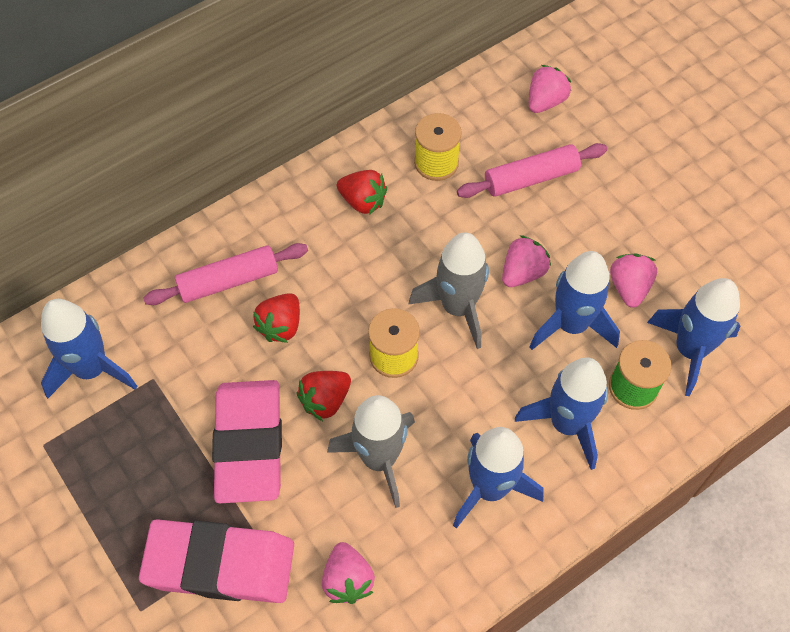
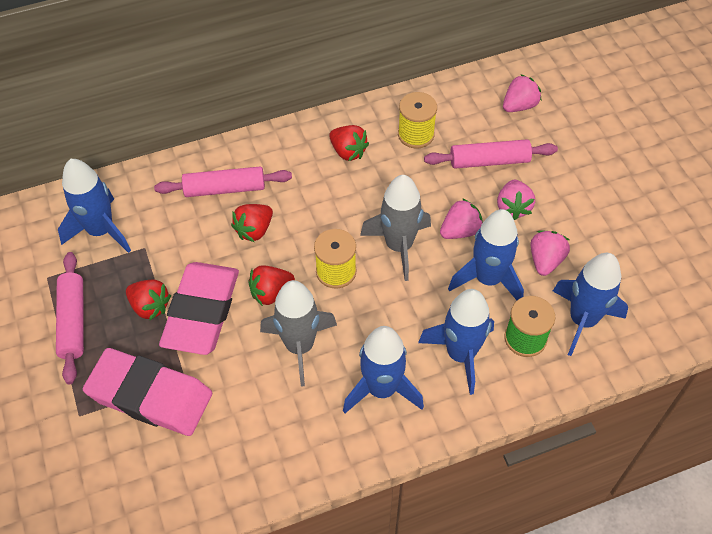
camera: 15 degrees right, 5 degrees down
(95, 494) = (73, 321): none -> pink rolling pin
(184, 452) = (150, 306): none -> red strawberry
(347, 580) = (245, 432): pink strawberry -> pink strawberry (513, 207)

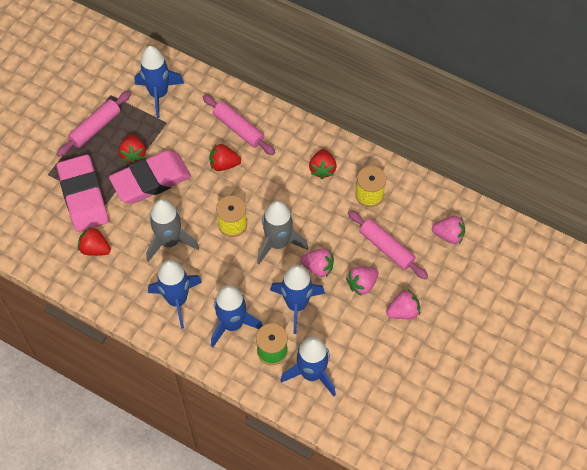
camera: 50 degrees right, 5 degrees up
(271, 293) = (191, 203): red strawberry -> red strawberry (95, 249)
(545, 260) = (337, 327): pink strawberry -> pink strawberry (403, 311)

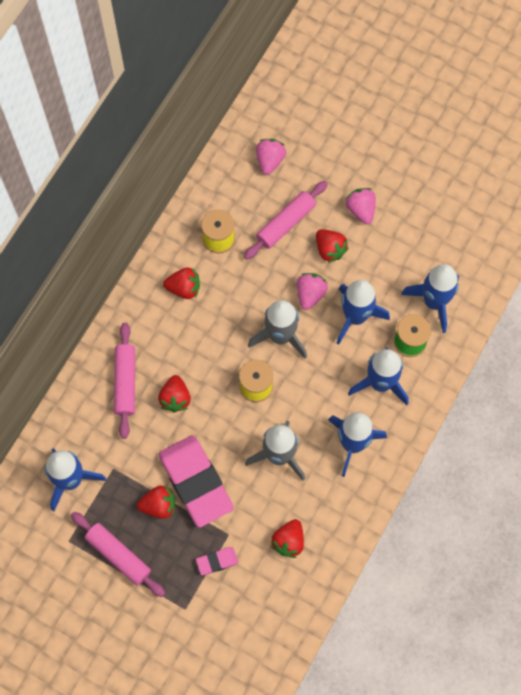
camera: 90 degrees left, 10 degrees up
(83, 196) = (217, 561): pink eraser -> pink eraser, size x0.43
(238, 129) = (125, 382): pink rolling pin -> pink rolling pin turned 45 degrees counterclockwise
(362, 284) = (330, 249): pink strawberry -> red strawberry

